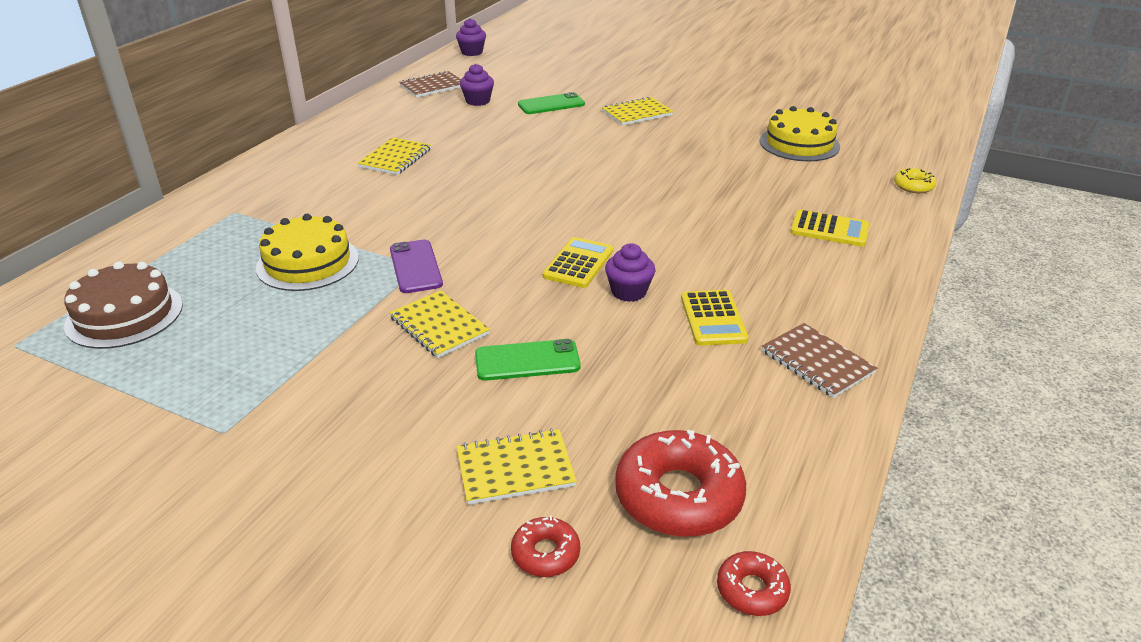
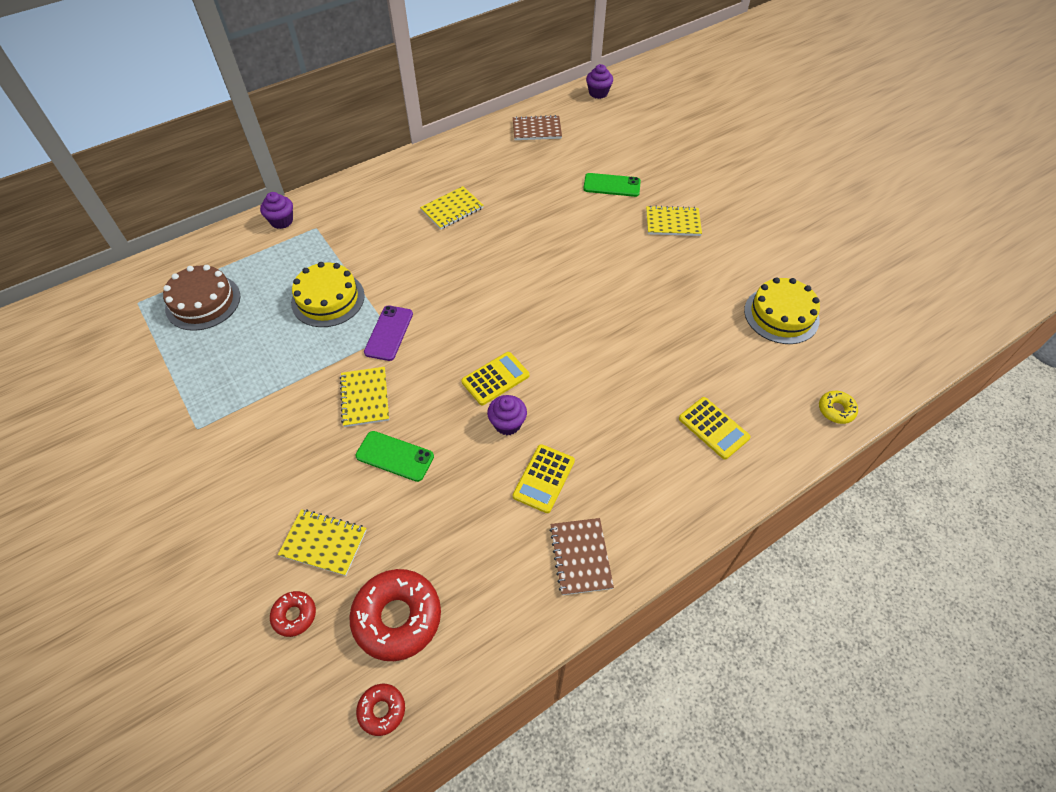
camera: 30 degrees right, 20 degrees up
(478, 101) = (558, 160): purple cupcake -> purple cupcake (281, 221)

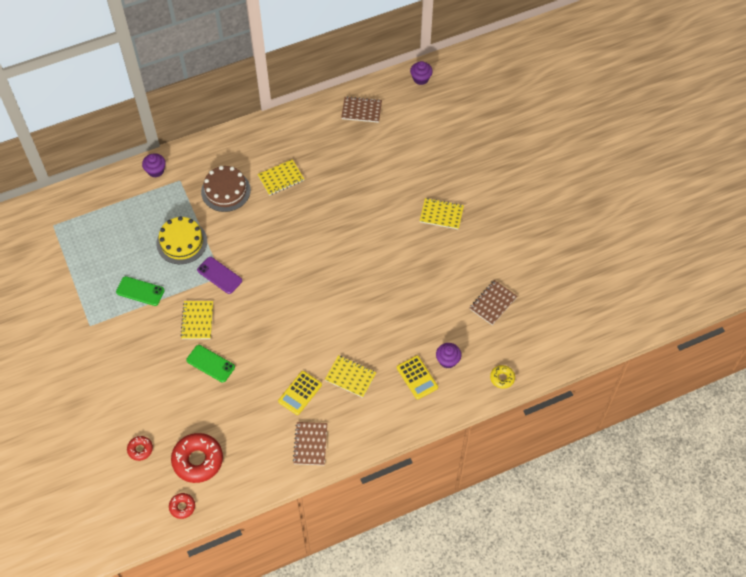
camera: 10 degrees right, 5 degrees up
(203, 302) = (97, 231): brown cake -> brown cake (225, 190)
(324, 543) = (161, 411): yellow notebook -> yellow notebook (350, 377)
(389, 333) = (219, 275): purple phone -> purple phone turned 75 degrees counterclockwise
(495, 378) = (284, 320): yellow calculator -> none
(507, 423) = (285, 353): purple cupcake -> purple cupcake (447, 360)
(611, 185) = (405, 173): green phone -> green phone (140, 291)
(781, 315) = (493, 303): yellow cake -> brown notebook

